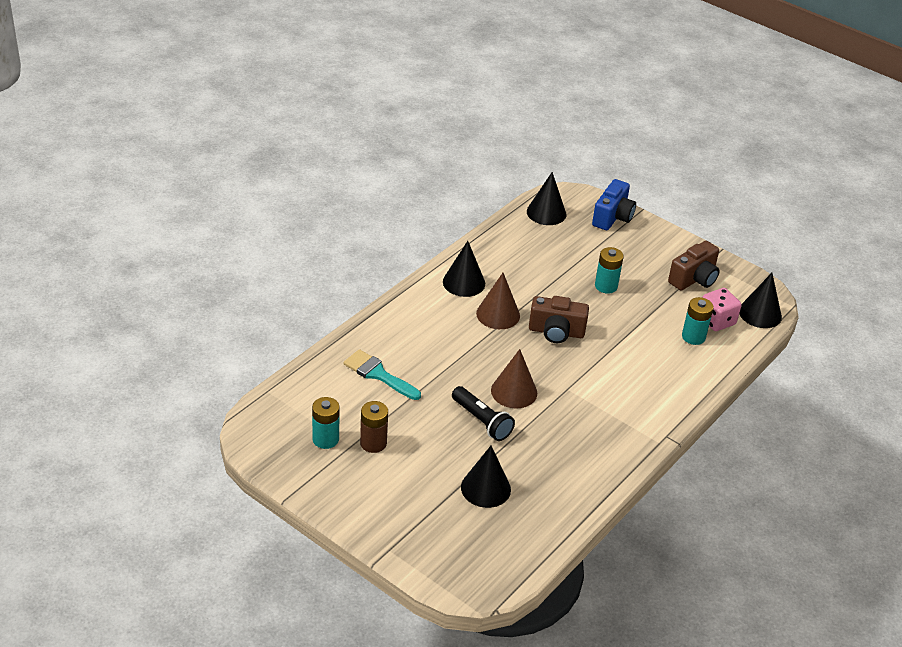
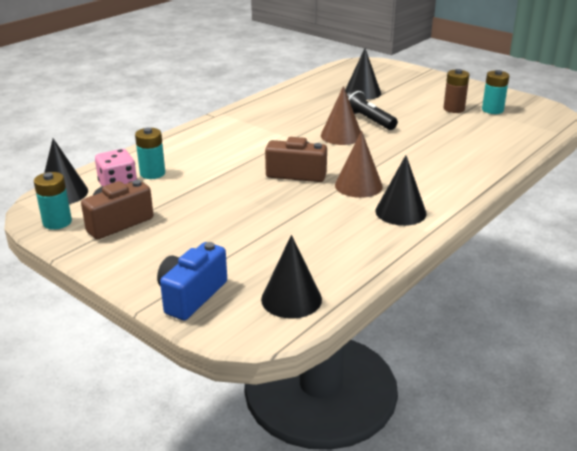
camera: 175 degrees left, 10 degrees down
(378, 374) = (467, 143): turquoise brush -> none
(606, 286) = (230, 213): turquoise battery -> turquoise battery (57, 222)

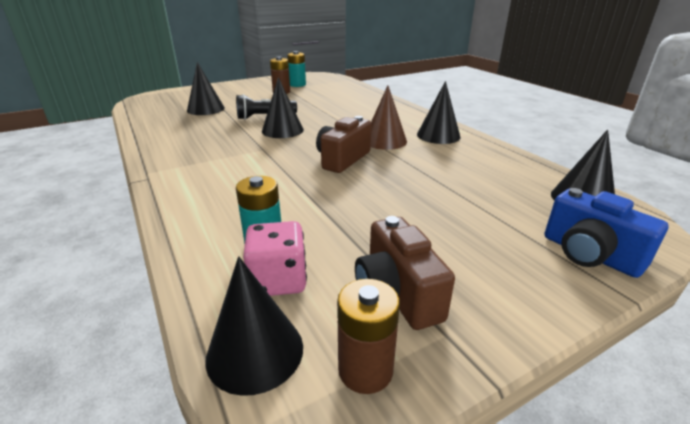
camera: 70 degrees left, 0 degrees up
(57, 222) = (365, 370): turquoise battery -> brown battery
(341, 135) = (282, 130): brown cone -> black cone

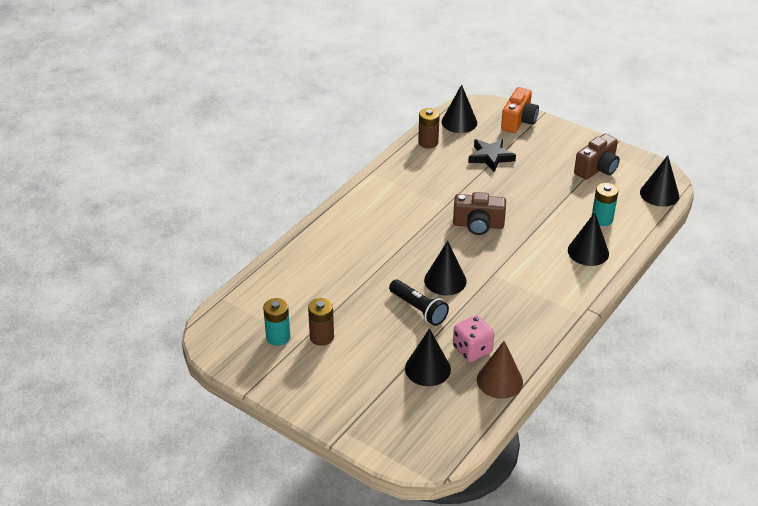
camera: 115 degrees left, 10 degrees up
(278, 280) = (621, 203): pink dice -> pink dice (472, 349)
(365, 370) = (641, 167): brown battery -> brown battery (428, 142)
(384, 140) = (424, 214): brown cone -> brown cone (499, 381)
(438, 135) = (391, 188): black cone -> black cone (588, 252)
(478, 200) = (491, 157): none -> black star
(589, 254) = (518, 121): blue camera -> orange camera

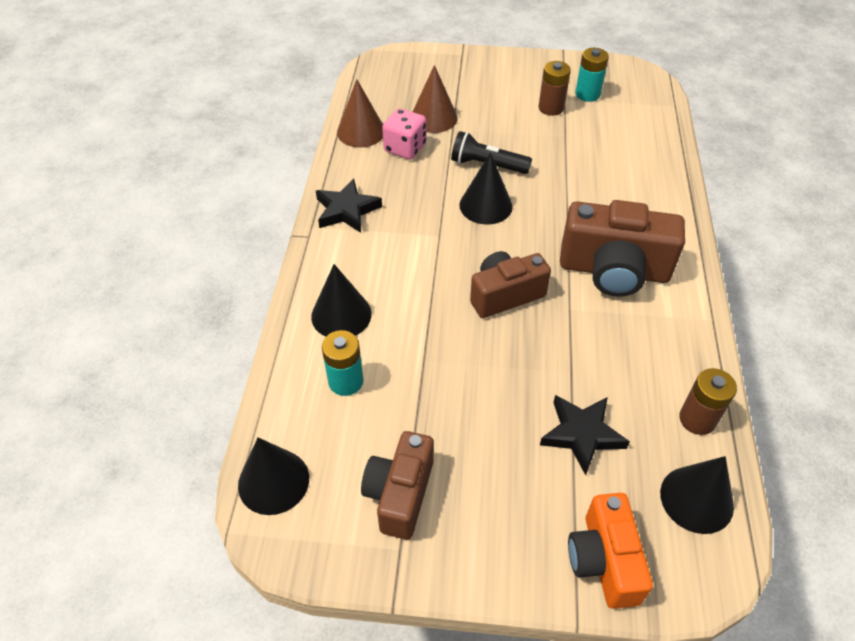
camera: 150 degrees right, 10 degrees up
(399, 213) = (614, 270): none -> brown camera
(427, 369) = (433, 118): black cone -> brown cone
(549, 316) = (346, 210): none -> black star

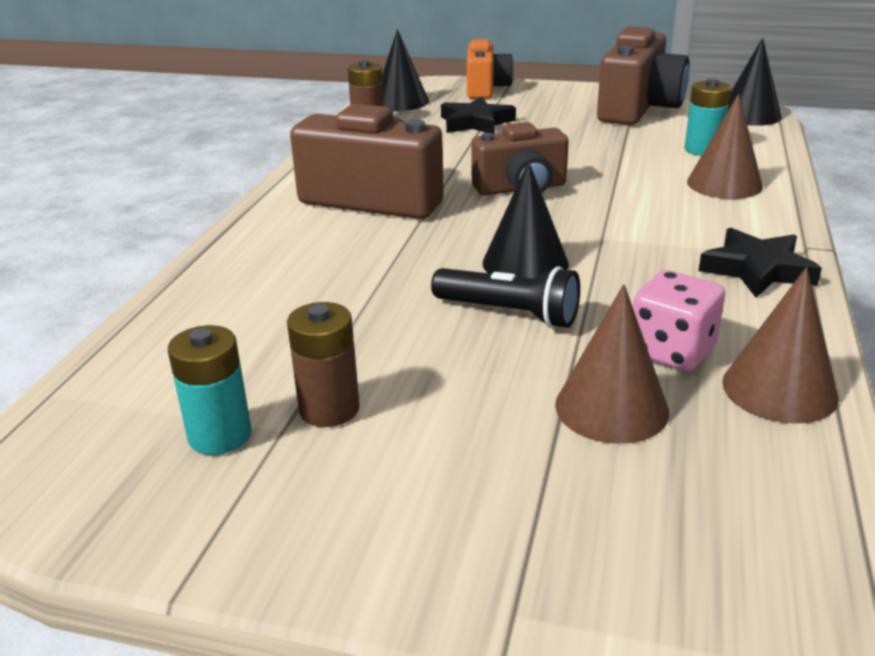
camera: 170 degrees left, 20 degrees down
(341, 315) = (724, 184): black cone -> brown cone
(400, 494) = (638, 109): brown camera -> brown camera, size x1.50

